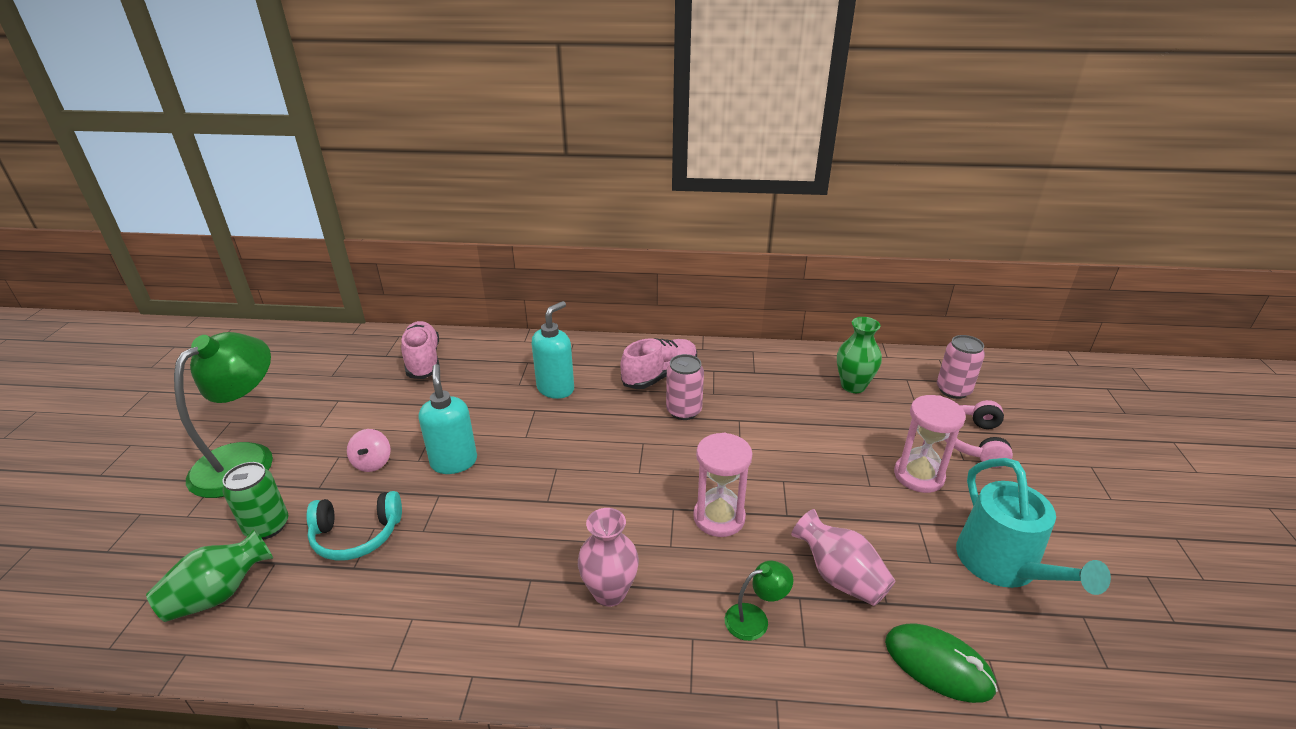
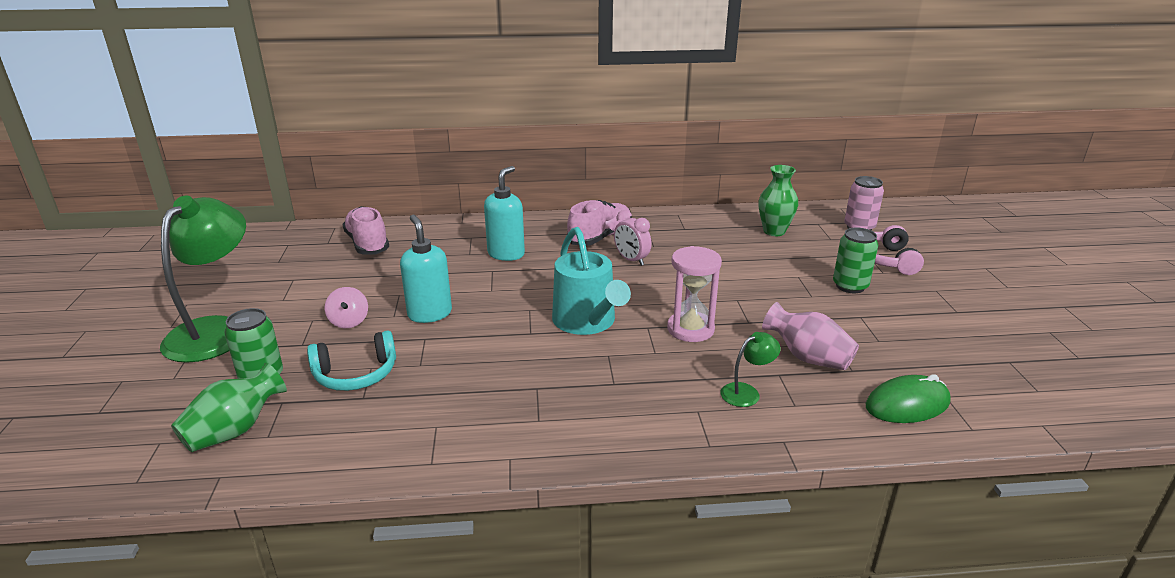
camera: 10 degrees left, 5 degrees down
(609, 592) = (613, 389): pink vase -> none
(683, 411) = (631, 260): pink can -> pink clock
(918, 476) = (850, 286): pink hourglass -> green can
(938, 665) = (907, 404): green mouse -> green mouse turned 45 degrees counterclockwise
(1002, 565) = (937, 336): turquoise watering can -> turquoise watering can (587, 322)

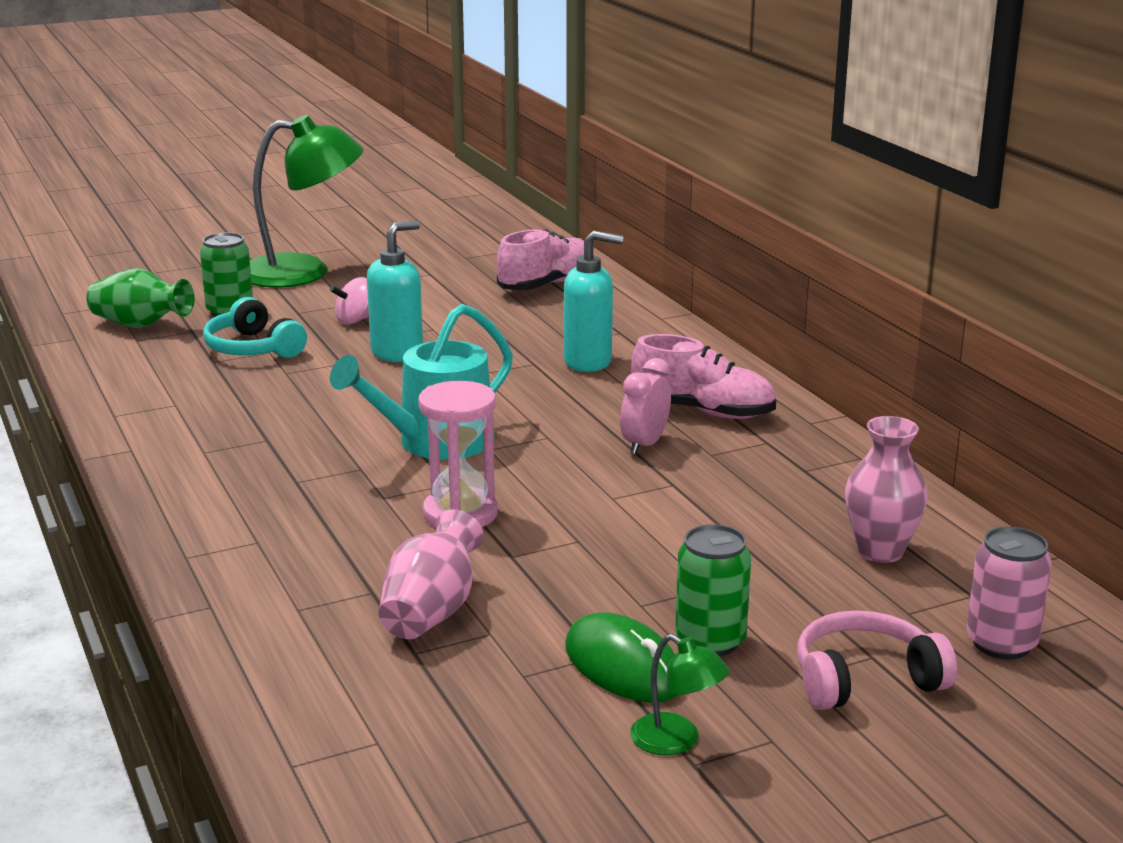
camera: 70 degrees right, 5 degrees down
(746, 392) = (314, 570): green lamp -> green lamp (676, 741)
(774, 231) = (880, 551): green vase -> pink vase
(907, 404) = (337, 703): green mouse -> green mouse (623, 666)

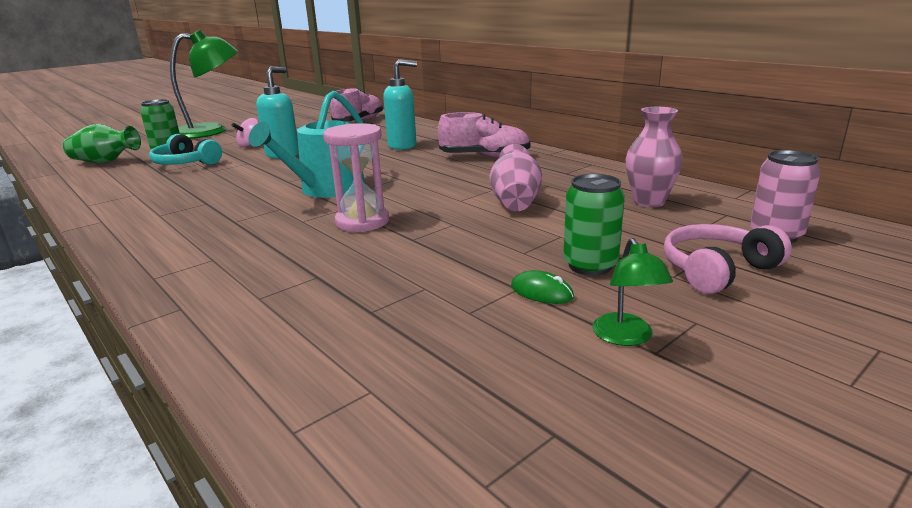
camera: 15 degrees left, 0 degrees up
(431, 612) = (370, 282): pink vase -> pink vase (515, 202)
(623, 666) = (541, 292): green mouse -> green mouse, size x0.56
(644, 444) = (461, 174): pink clock -> none
(676, 741) = (626, 337): green lamp -> green lamp turned 60 degrees clockwise

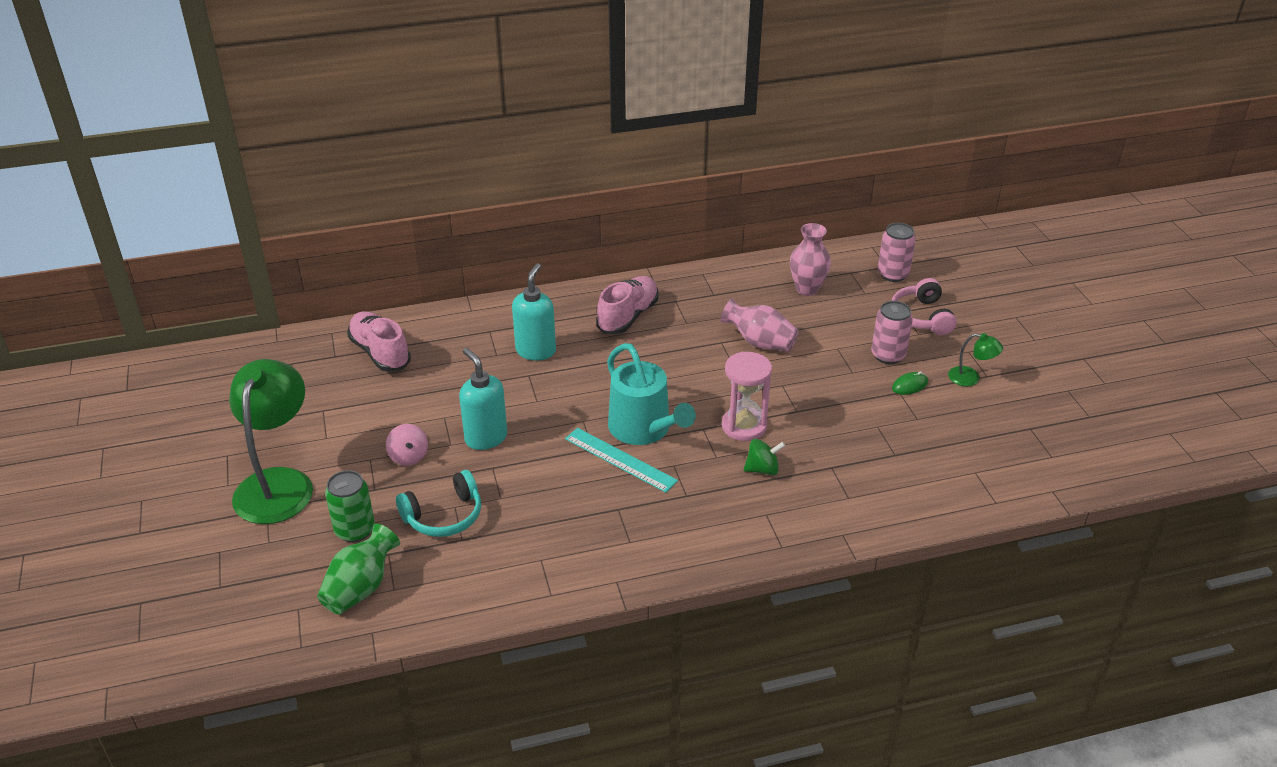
camera: 65 degrees left, 15 degrees up
(277, 191) = (620, 459): none -> turquoise ruler
(292, 243) = (762, 469): none -> green spinning top
(590, 265) = (888, 355): green can -> pink can

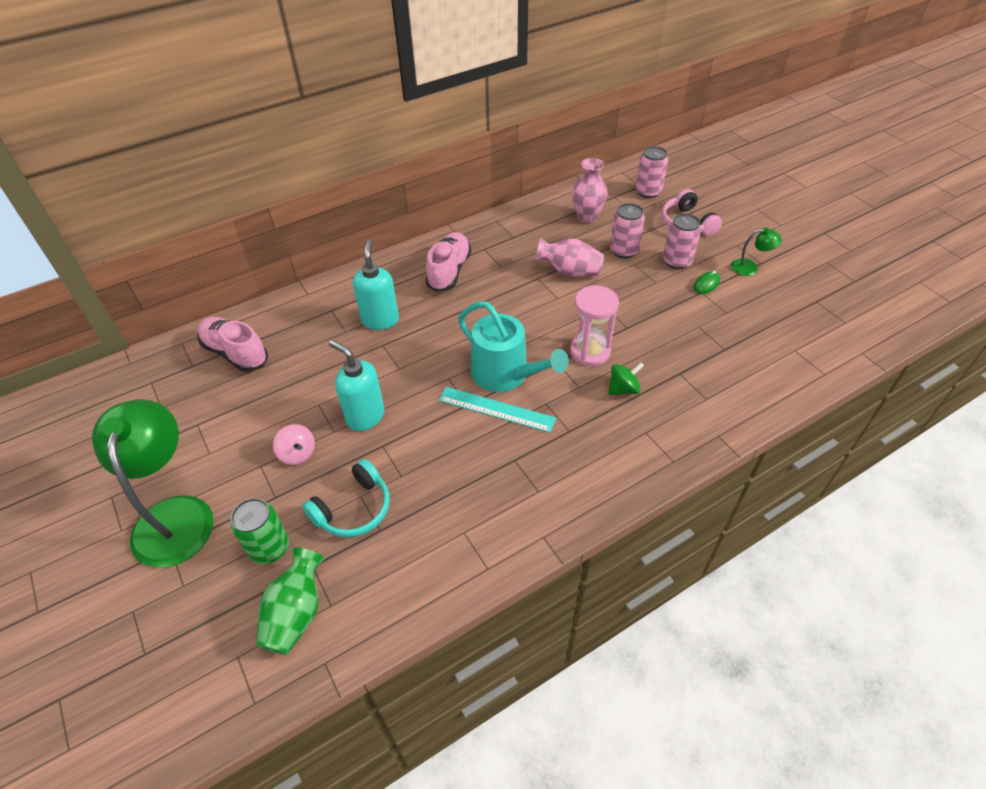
camera: 15 degrees left, 10 degrees up
(832, 332) = (623, 251): none -> pink can

